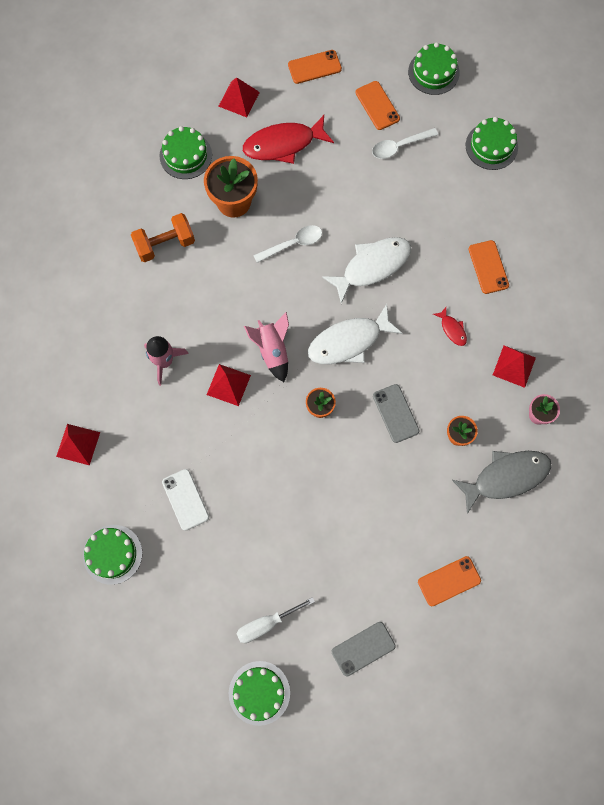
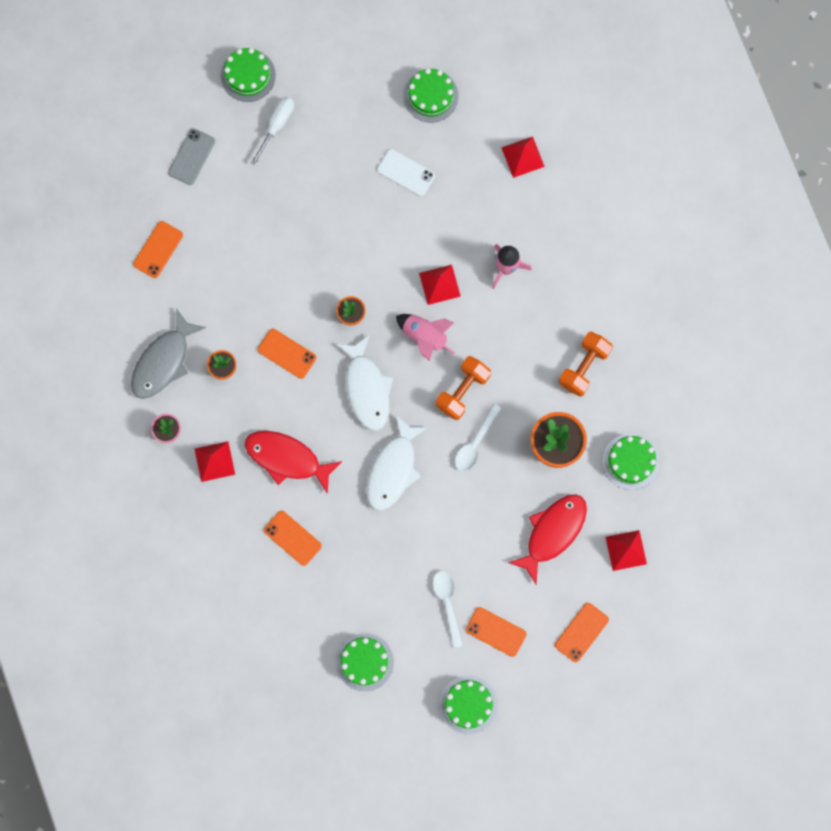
camera: 145 degrees right, 5 degrees up
(273, 289) = (462, 391): none -> orange dumbbell
(349, 341) = (366, 388): white fish -> white fish turned 135 degrees clockwise
(395, 413) = (287, 353): grey phone -> orange phone
(399, 146) = (447, 603): white spoon -> white spoon turned 45 degrees counterclockwise
(452, 329) = (287, 459): red fish -> red fish, size x2.17

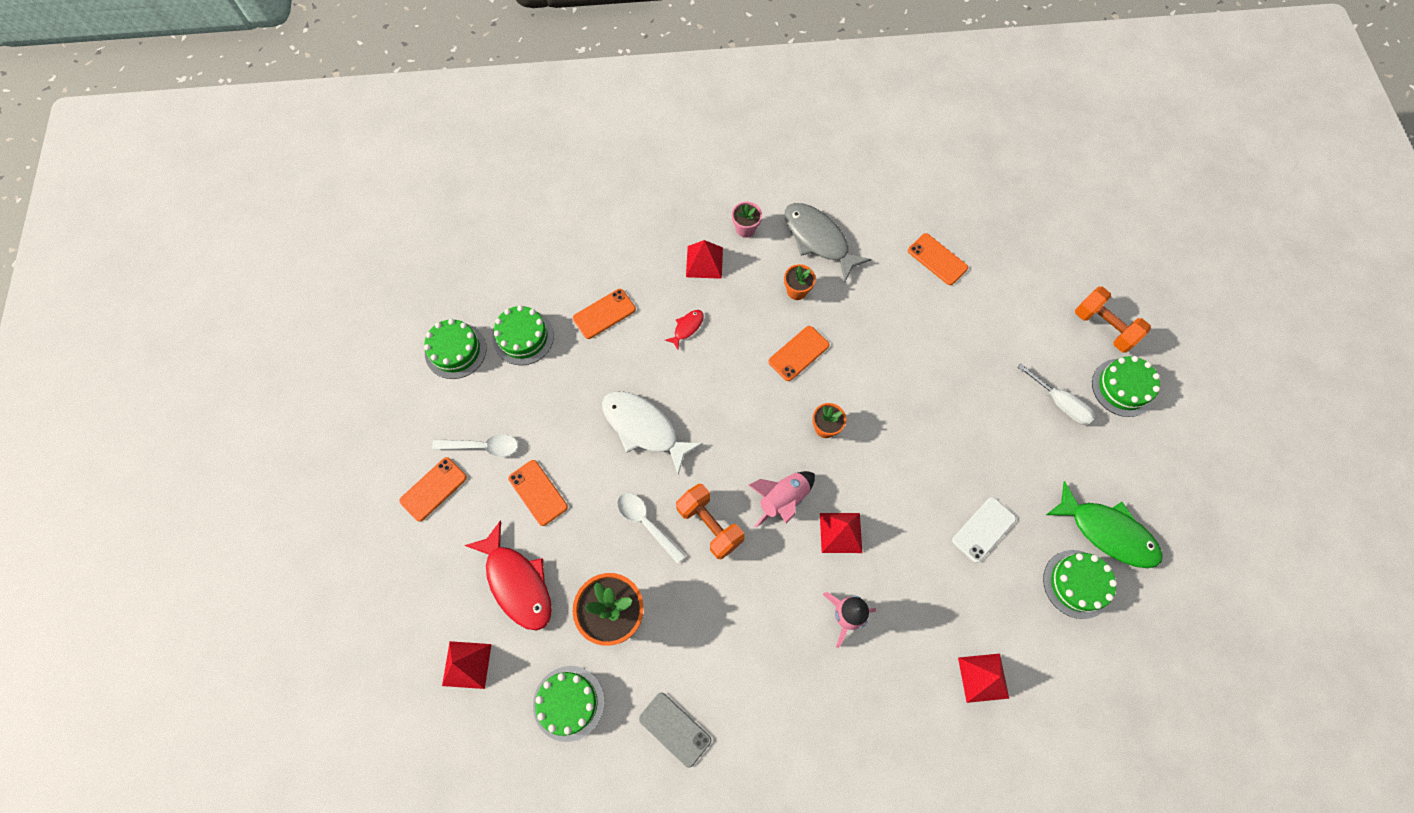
camera: 105 degrees right, 10 degrees down
(191, 157) = (1034, 311): grey phone -> grey phone (675, 729)
(287, 459) = (687, 328): red fish -> red fish, size x0.46
(366, 388) = (740, 423): white fish -> none
(381, 77) = (1107, 532): none -> green fish
(468, 704) = (371, 440): green cake -> green cake (523, 337)
(581, 632) = (395, 584): orange phone -> orange phone (538, 492)
(584, 367) = (700, 678): orange dumbbell -> orange dumbbell (1103, 327)

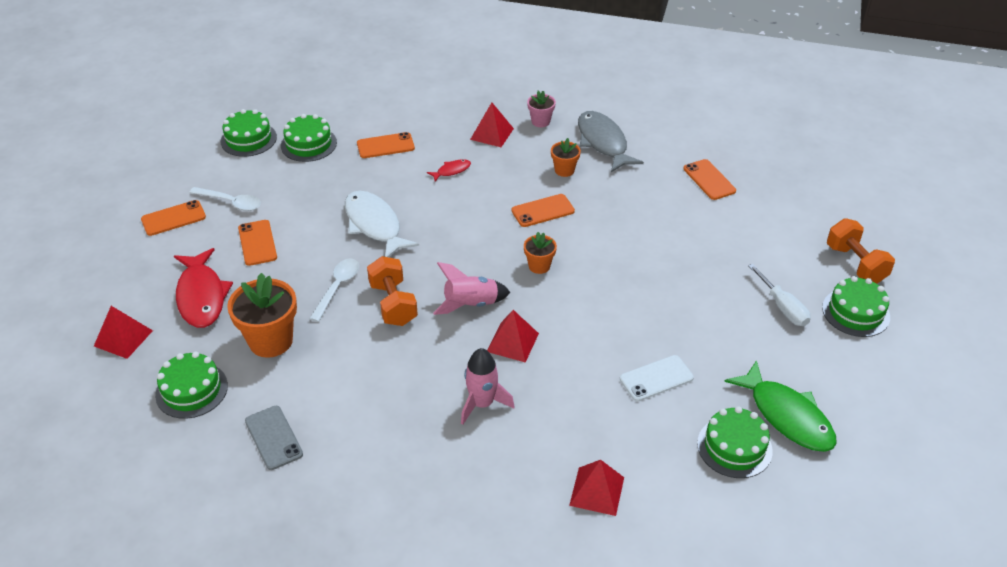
camera: 20 degrees right, 25 degrees down
(646, 523) = (337, 287): white spoon -> white spoon turned 45 degrees clockwise

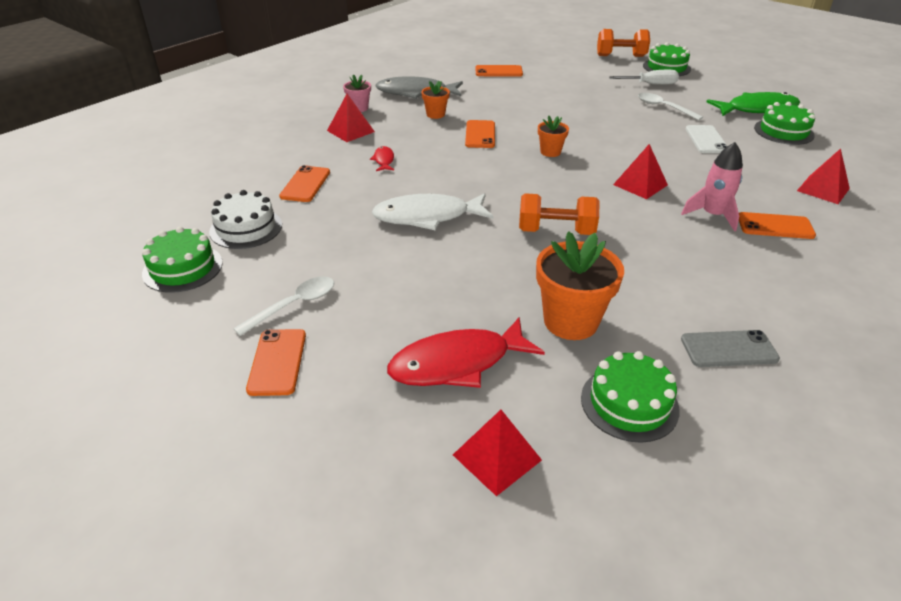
camera: 65 degrees left, 5 degrees down
(201, 296) = (457, 363): red fish -> red fish turned 150 degrees clockwise
(257, 243) = (391, 299): orange phone -> orange phone (775, 226)
(308, 144) = (246, 228): green cake -> white cake
(337, 287) = (509, 259): white spoon -> white spoon (663, 107)
(471, 304) = (580, 192): pink rocket -> none

